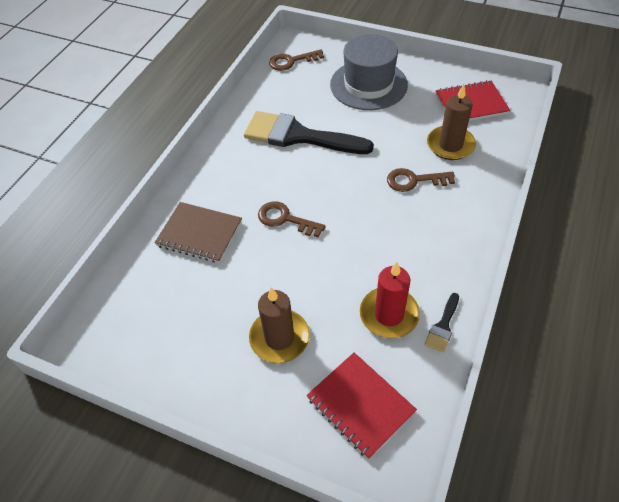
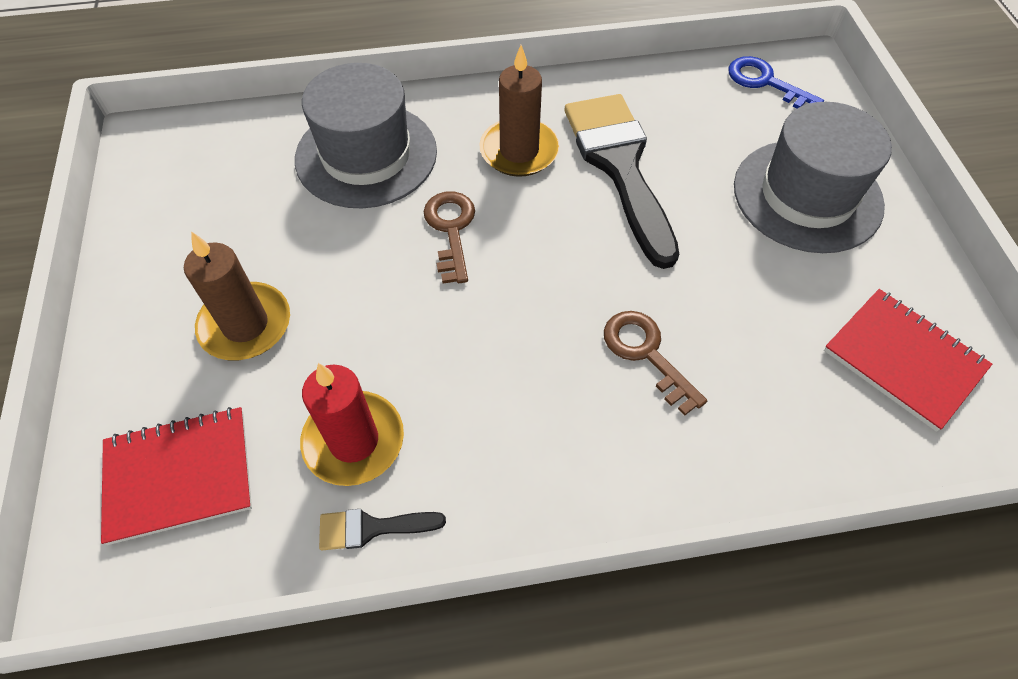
camera: 55 degrees right, 5 degrees up
(199, 234) = (366, 155): brown notebook -> grey hat
(291, 61) = (765, 82): brown key -> blue key
(360, 405) = (179, 475): red notebook -> red notebook turned 60 degrees clockwise
(450, 145) = (771, 371): brown candle -> brown candle (519, 151)

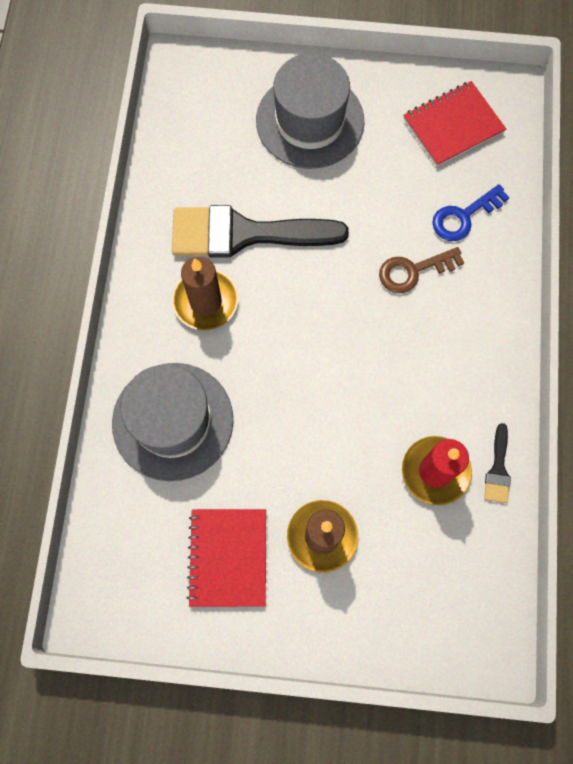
camera: 75 degrees left, 15 degrees up
(179, 475) = (436, 591): red notebook -> red notebook (228, 557)
(451, 230) = (272, 371): brown key -> none
(765, 82) = (189, 100): blue key -> blue key (463, 216)

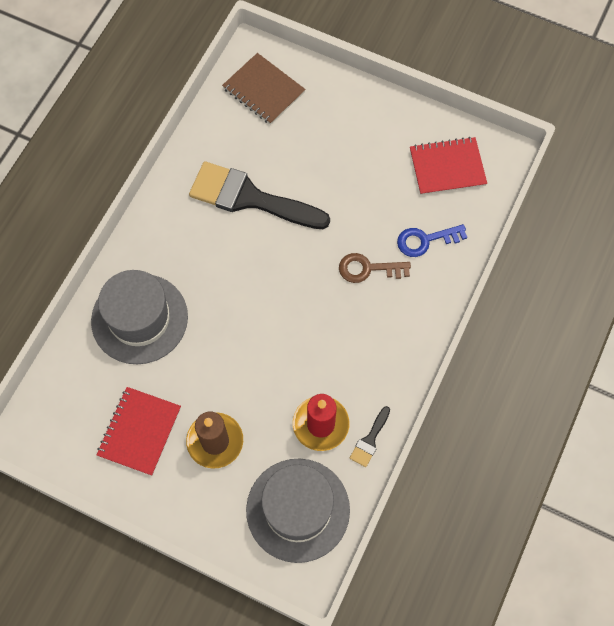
camera: 20 degrees right, 5 degrees down
(205, 301) = (200, 239): brown candle -> none
(209, 103) = (263, 90): none -> brown notebook
(310, 121) = (335, 128): grey hat -> grey hat (298, 510)

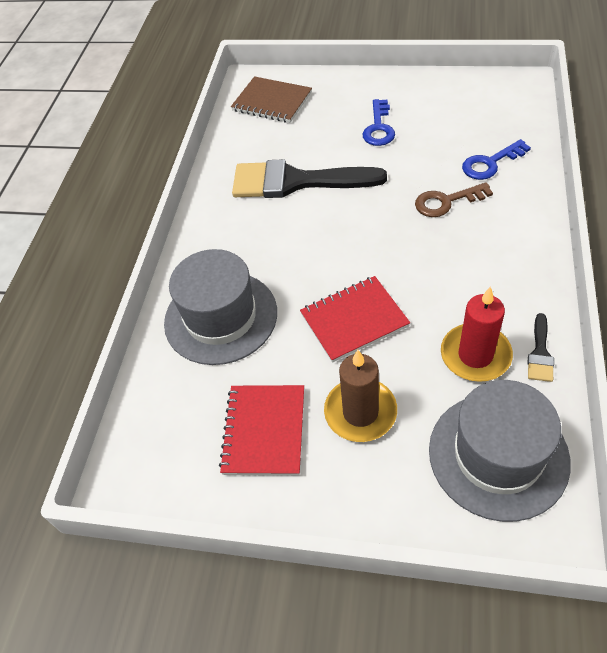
camera: 10 degrees left, 15 degrees down
(347, 161) = (379, 128): none -> blue key
(447, 167) = (477, 106): red notebook -> red notebook (354, 320)

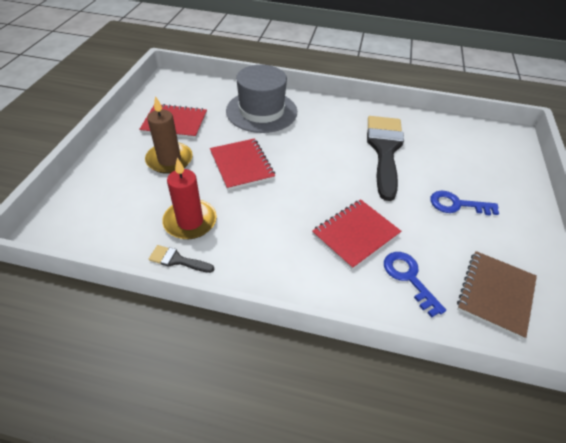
camera: 85 degrees right, 5 degrees down
(272, 102) = (484, 145): brown notebook -> brown notebook (495, 294)
(446, 202) = (355, 234): brown key -> red notebook
(498, 455) = (108, 217): grey hat -> none

